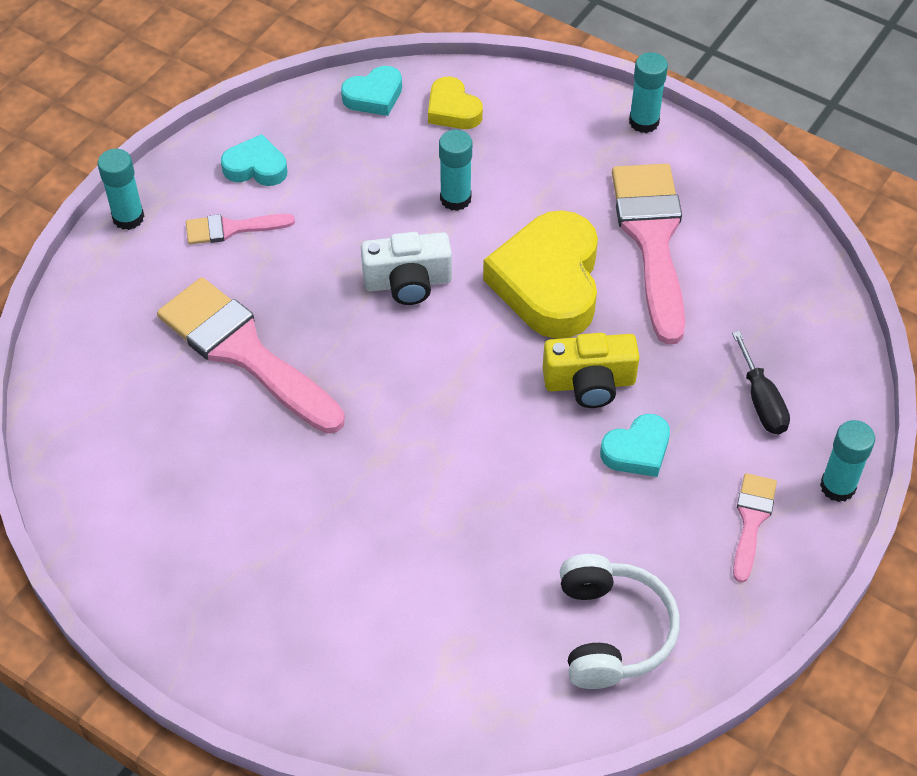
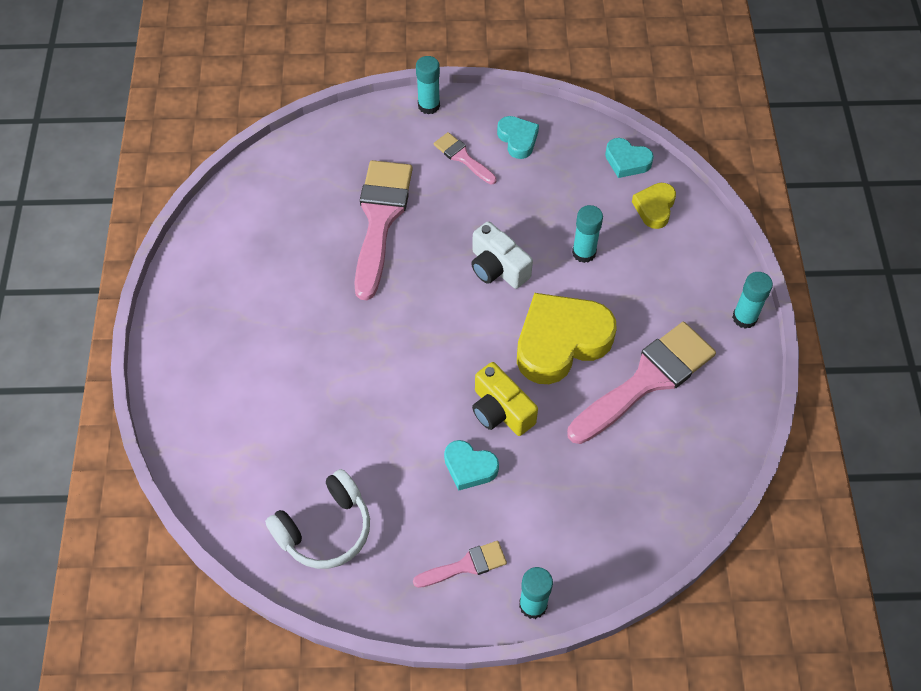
camera: 55 degrees right, 5 degrees up
(761, 401) = (567, 519): black screwdriver -> none

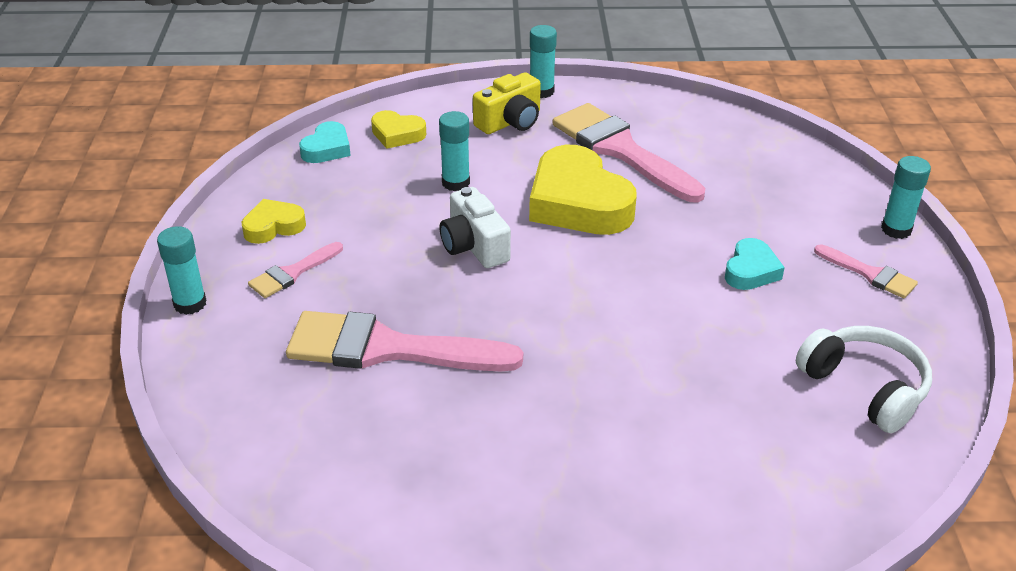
camera: 90 degrees left, 20 degrees down
(466, 565) = (870, 274): pink brush -> pink brush turned 150 degrees clockwise
(497, 267) = (474, 246): white camera -> white camera turned 105 degrees clockwise
(501, 410) = (673, 247): yellow camera -> yellow camera (510, 121)
(518, 139) = (273, 226): turquoise heart -> yellow heart

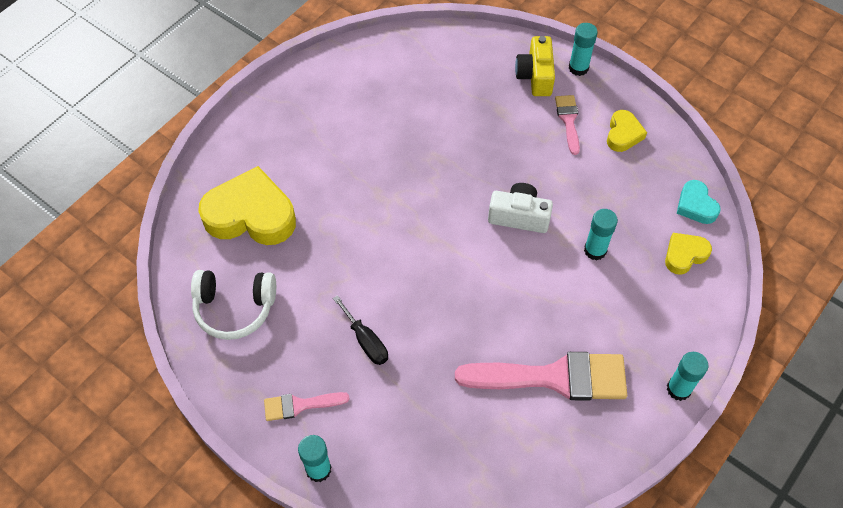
camera: 130 degrees right, 20 degrees up
(387, 348) = (467, 126): pink brush -> none
(510, 121) = (649, 335): yellow camera -> yellow camera (535, 76)
(578, 203) = (515, 302): yellow heart -> yellow heart (251, 215)
(751, 270) = (366, 341): turquoise heart -> black screwdriver

